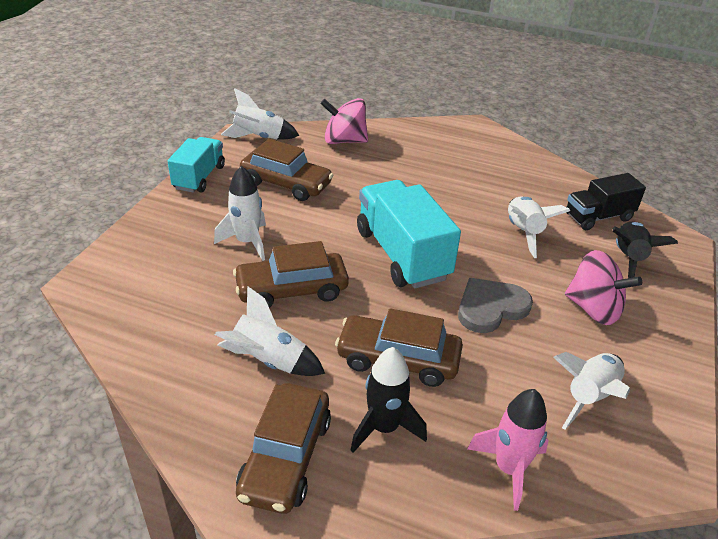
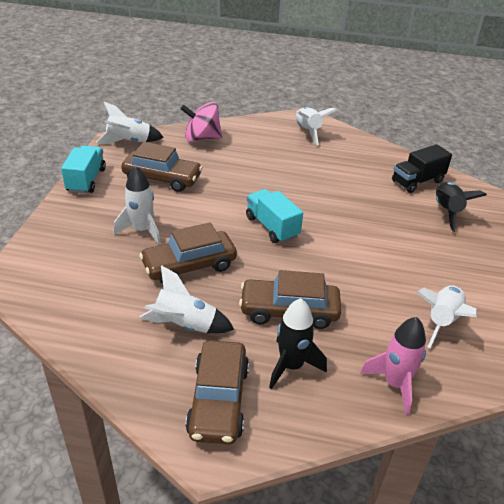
camera: 10 degrees left, 0 degrees up
(402, 254) = (272, 227): turquoise truck -> turquoise truck, size x0.62
(490, 307) = (351, 261): grey heart -> none
(523, 232) = (363, 199): white rocket -> white rocket (308, 132)
(593, 309) = (430, 253): pink spinning top -> none

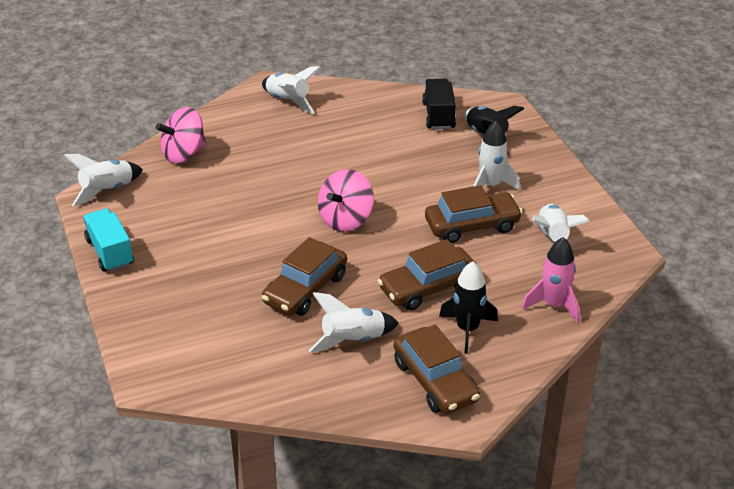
camera: 30 degrees left, 0 degrees up
(142, 230) = (226, 277): white rocket -> white rocket (490, 185)
(162, 178) = (189, 216): brown car -> brown car (472, 225)
(272, 227) = (345, 219): turquoise truck -> pink spinning top
(417, 181) = (438, 115): black truck -> black truck turned 150 degrees clockwise

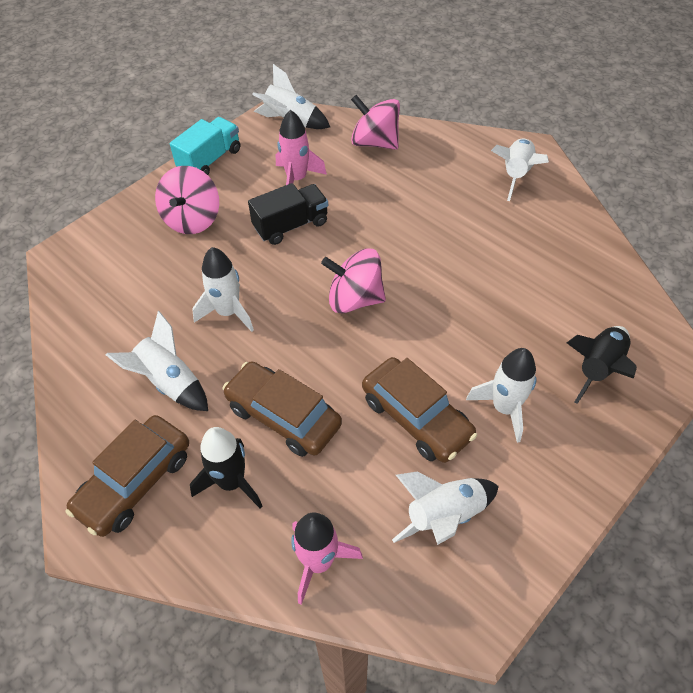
camera: 65 degrees right, 15 degrees up
(178, 282) = (192, 219): none -> pink spinning top
(186, 209) = (297, 179): none -> pink rocket
(305, 289) = (228, 312): brown car -> white rocket
(438, 115) = (599, 306): black truck -> black truck (291, 225)

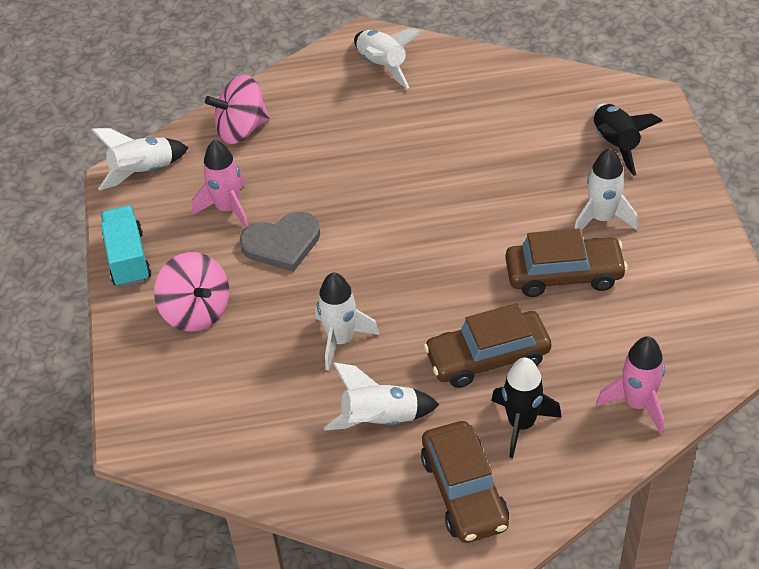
camera: 50 degrees left, 5 degrees down
(291, 225) = (282, 243): black truck -> grey heart
(354, 299) = (411, 246): pink spinning top -> none
(444, 515) = (660, 307): white rocket -> none

